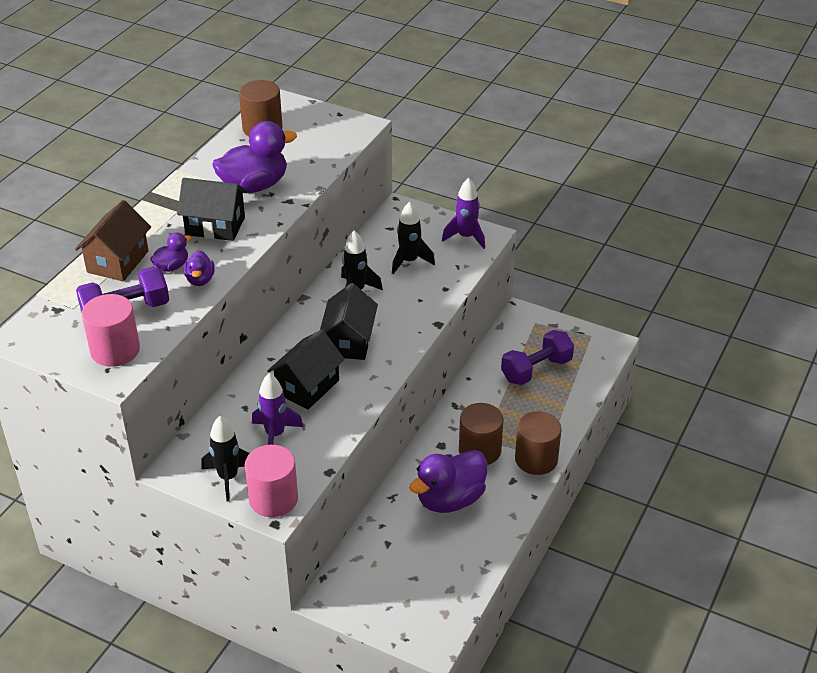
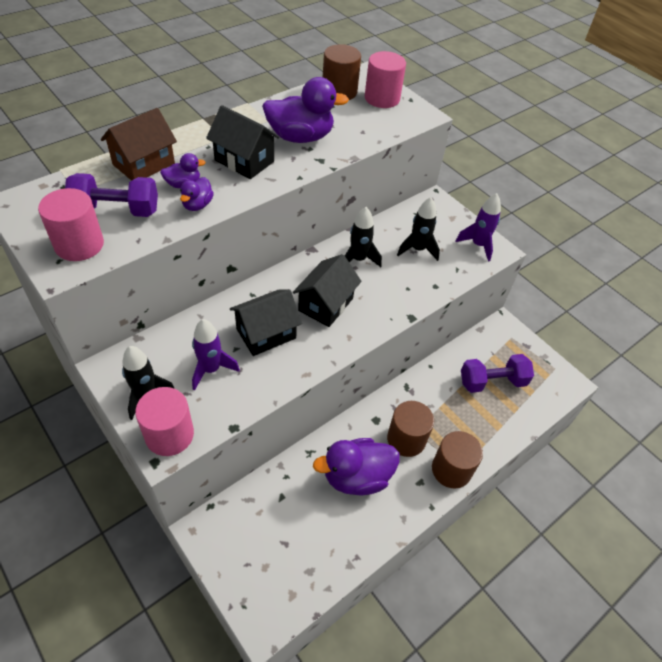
camera: 20 degrees right, 10 degrees up
(310, 121) = (382, 98): none -> pink cylinder

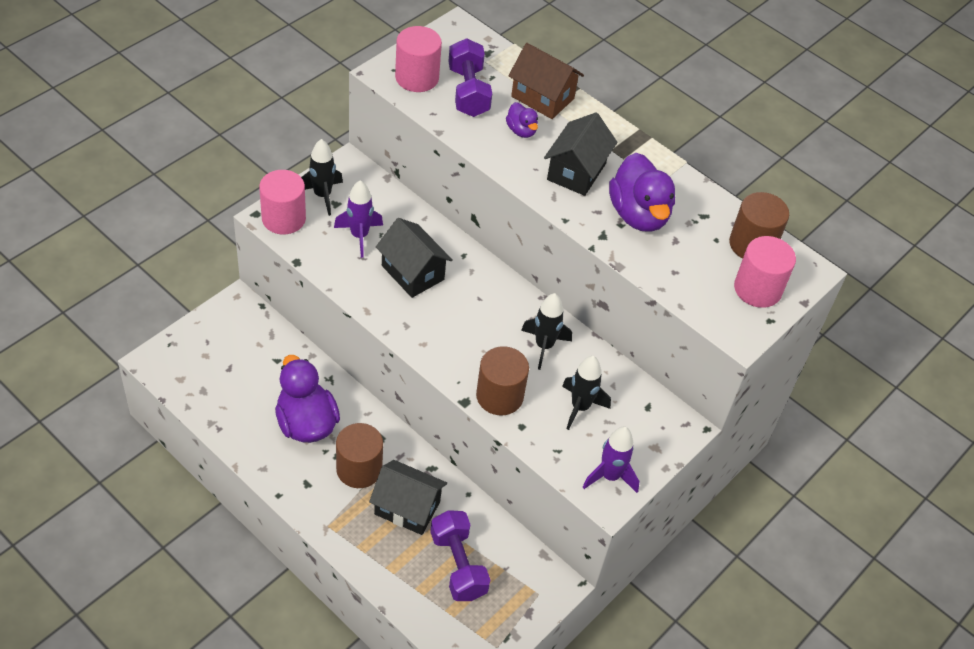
camera: 80 degrees right, 0 degrees up
(197, 205) = (493, 145): purple duck -> none
(325, 304) = (465, 319): black house -> black house (407, 508)
(451, 469) = (326, 515): brown cylinder -> brown cylinder (499, 396)

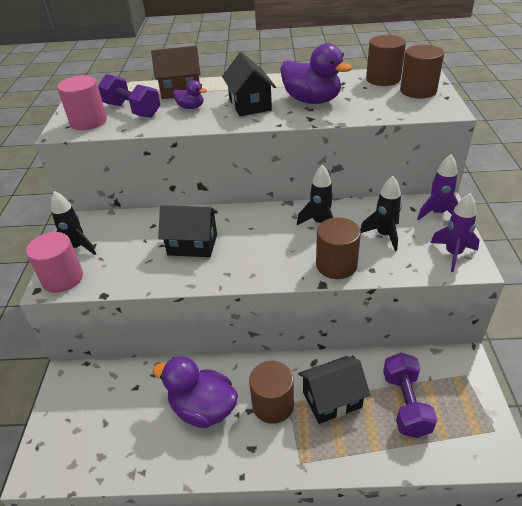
camera: 35 degrees left, 10 degrees down
(359, 236) = (131, 251): purple rocket -> purple rocket (437, 213)
(458, 565) = (405, 404): purple dumbbell -> purple dumbbell turned 60 degrees clockwise
(757, 289) = (418, 91): pink cylinder -> brown cylinder

